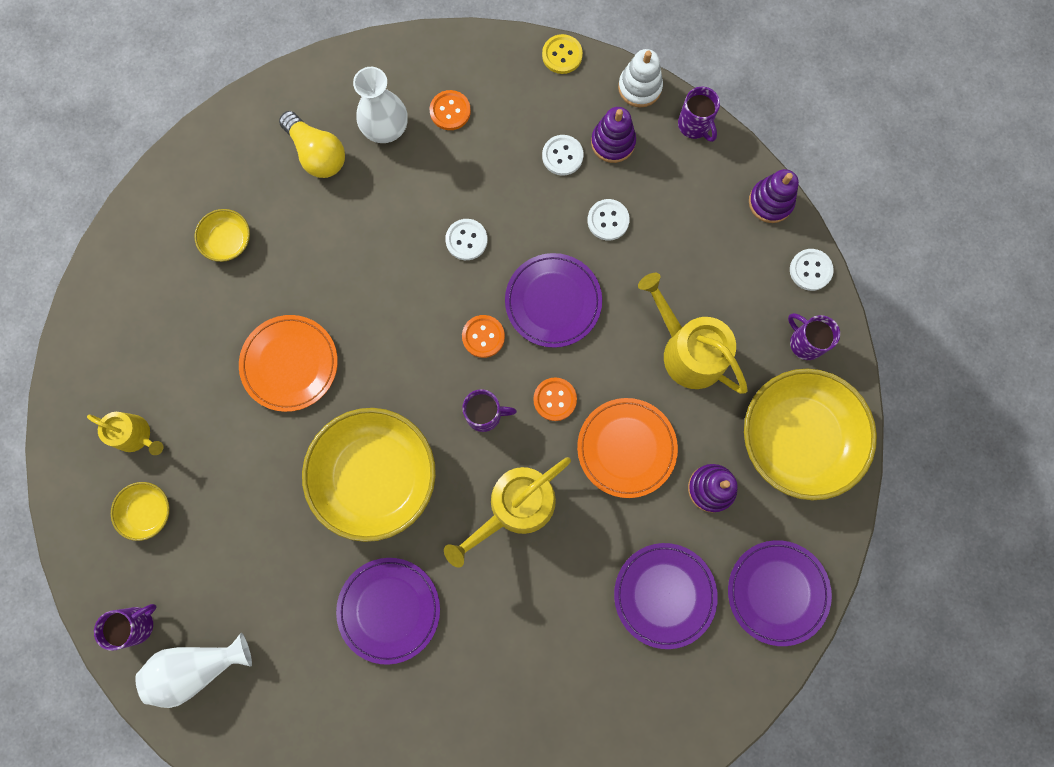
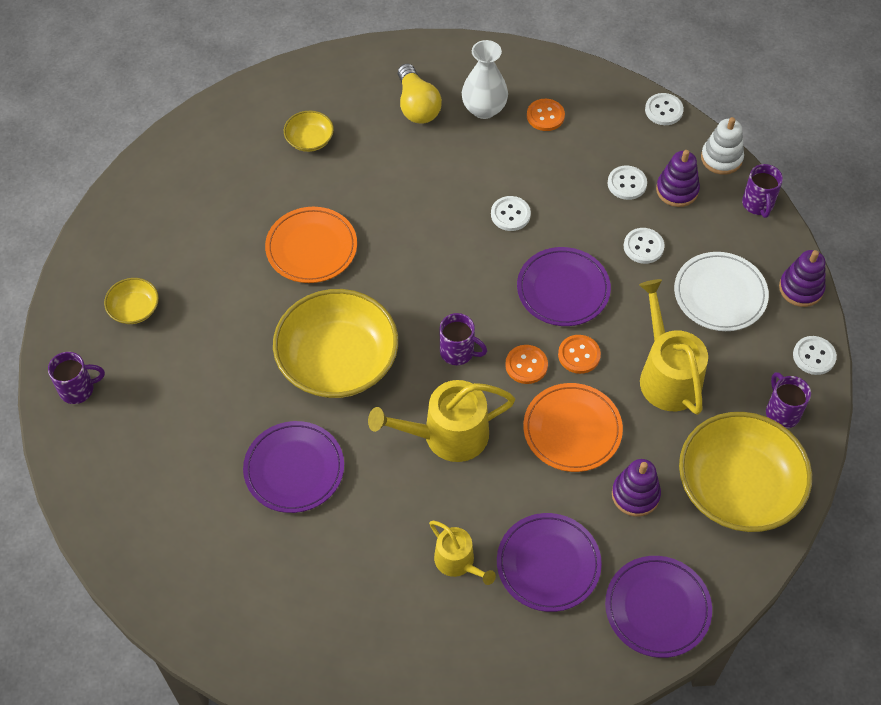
camera: 25 degrees right, 20 degrees down
(136, 435) = (157, 250): yellow watering can -> yellow watering can (458, 562)
(197, 667) = (108, 443): white vase -> none
(483, 336) = (487, 292): orange button -> orange button (579, 355)
(562, 55) = (663, 110): yellow button -> white button
(700, 241) = (720, 294): none -> white plate

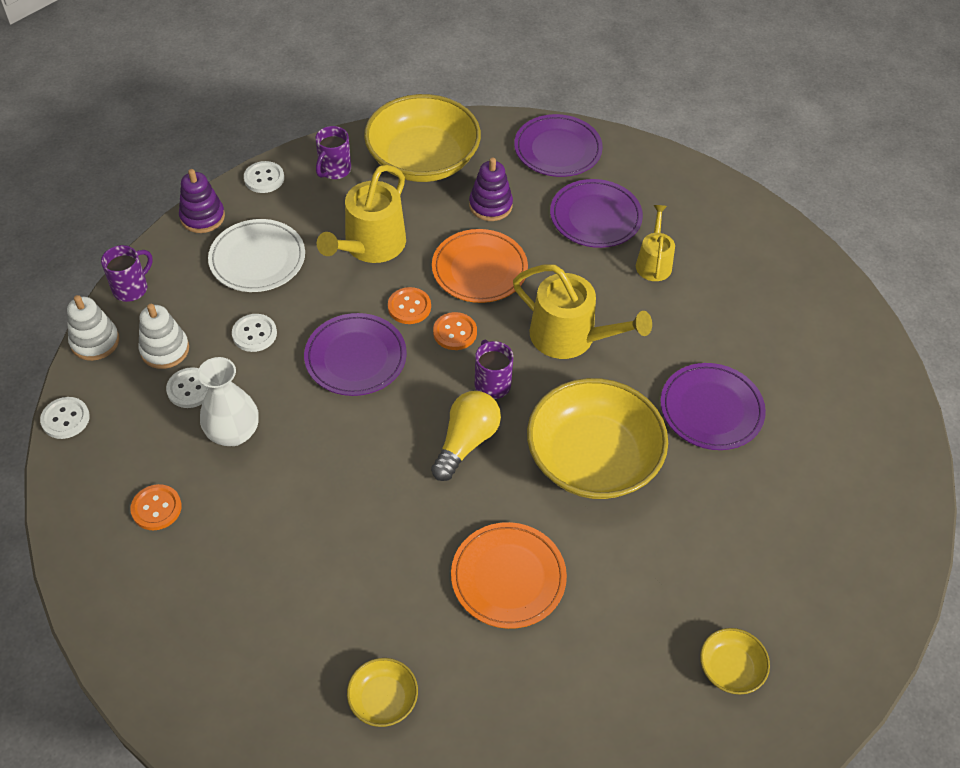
camera: 135 degrees left, 5 degrees down
(78, 389) = (846, 633): purple mug -> none
(417, 106) = (242, 634): yellow light bulb -> yellow light bulb (466, 442)
(484, 109) = (193, 568): white vase -> white vase (233, 433)
(510, 214) = (311, 449): white button -> none
(677, 190) = (165, 350): purple stacking toy -> white stacking toy

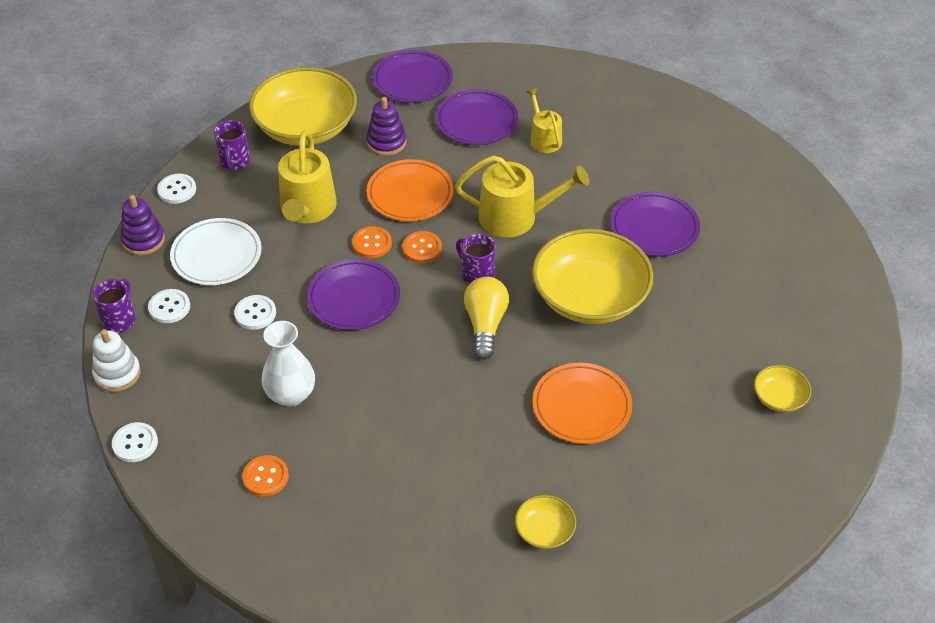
camera: 25 degrees left, 5 degrees down
(165, 350) = (185, 356): white stacking toy -> none
(190, 389) = (229, 376): white button -> white button (169, 307)

